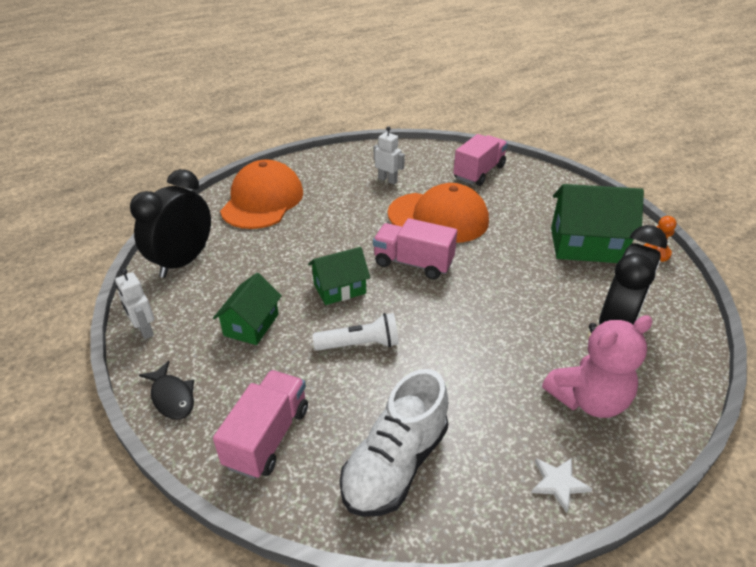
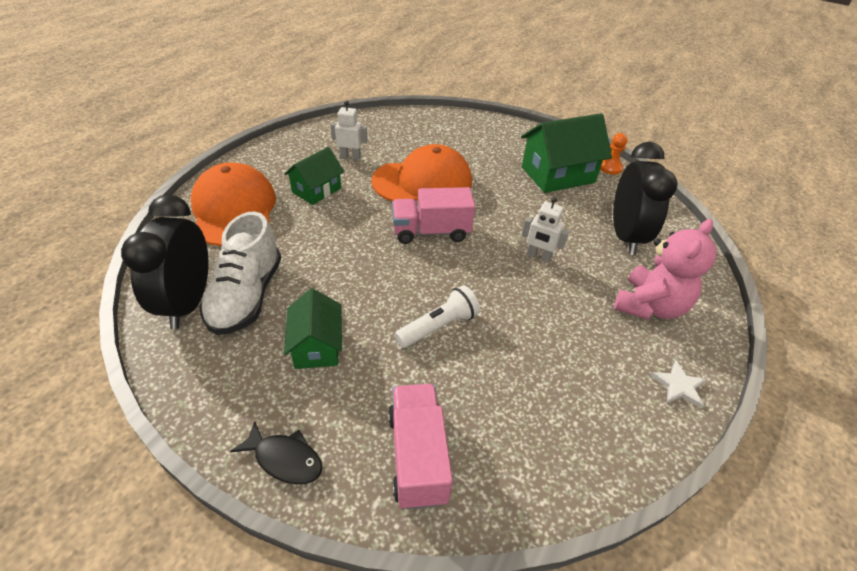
camera: 30 degrees left, 5 degrees up
(144, 330) = (196, 397): white robot -> white robot (538, 256)
(339, 288) = (380, 278): green house -> green house (316, 190)
(395, 464) = (550, 428): white shoe -> white shoe (246, 296)
(479, 172) = (428, 131): pink truck -> none

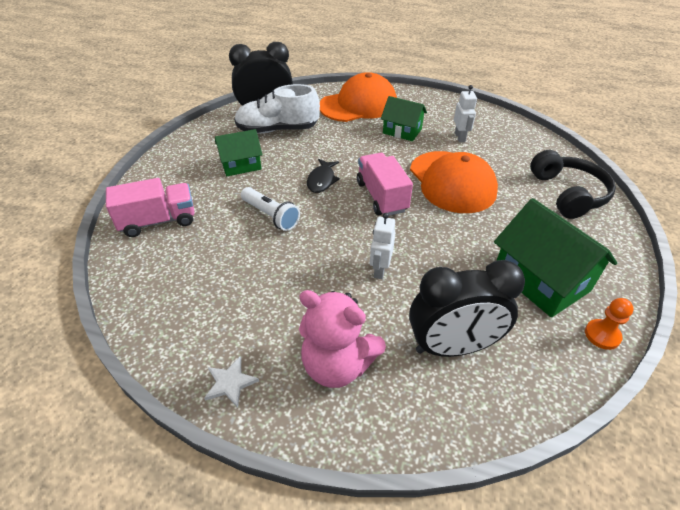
camera: 80 degrees right, 0 degrees up
(285, 459) = (158, 171): black fish -> black fish (322, 180)
(460, 130) = (568, 193): none -> black headphones

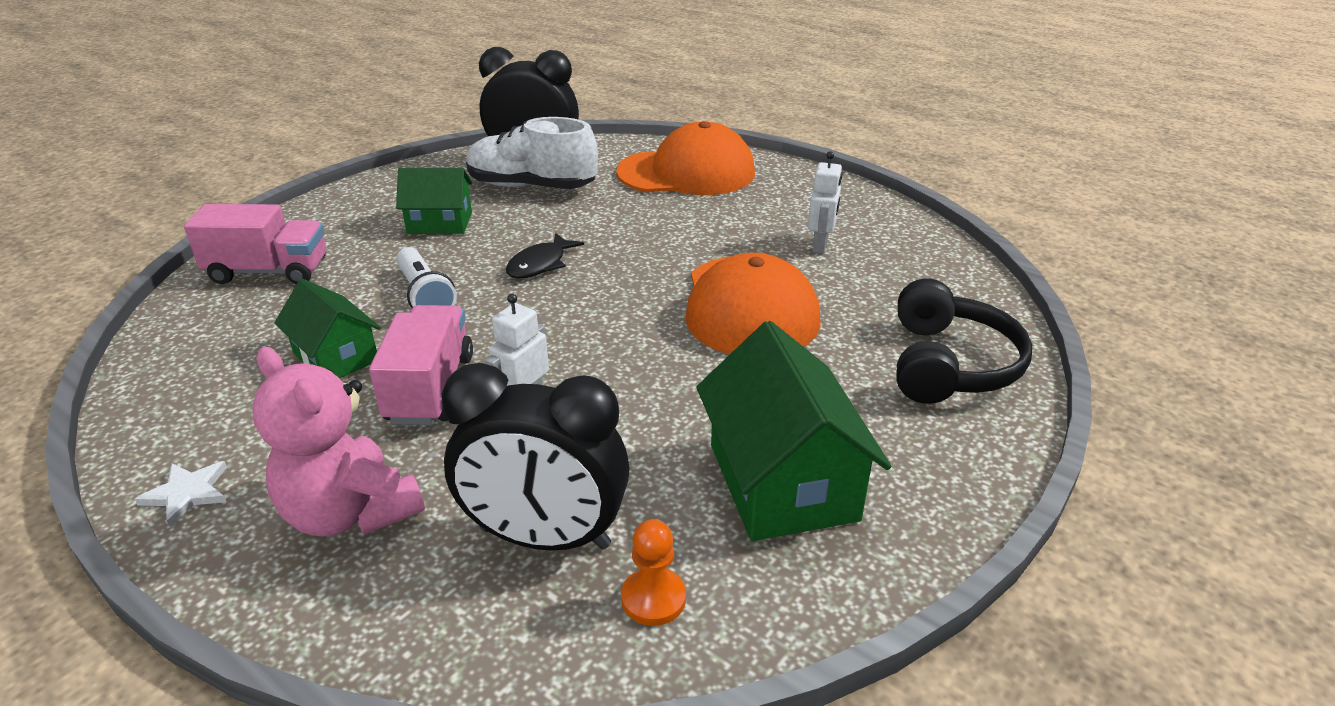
camera: 20 degrees right, 10 degrees down
(381, 196) = (614, 304): pink truck -> pink truck (430, 389)
(402, 131) = (727, 220): green house -> green house (336, 357)
(602, 335) = (823, 593): orange pawn -> orange pawn (653, 598)

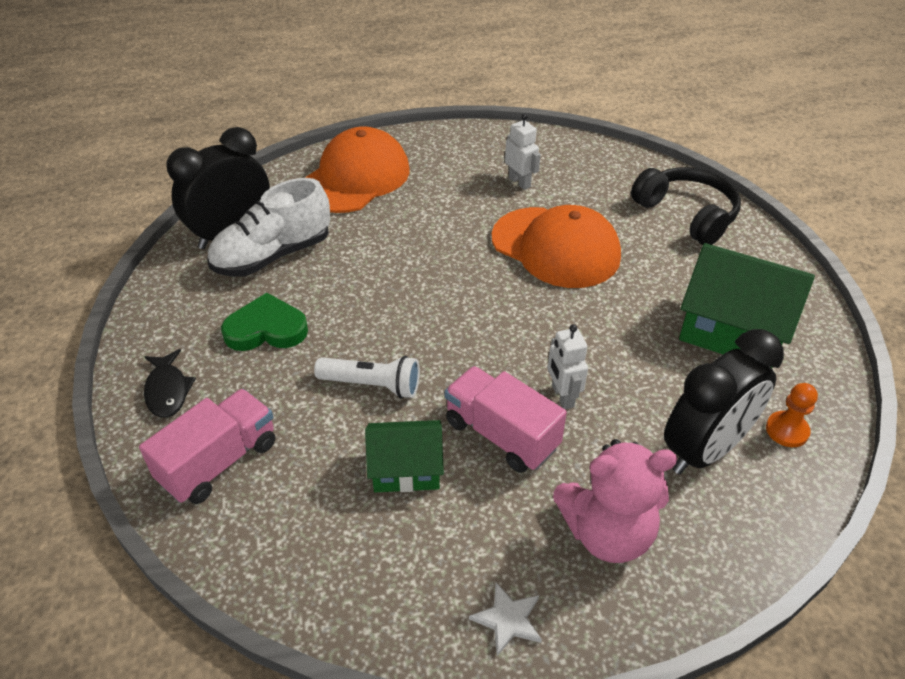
camera: 50 degrees left, 10 degrees up
(440, 223) = (266, 329): green house -> green heart
(540, 264) = (397, 308): black fish -> black fish (168, 391)

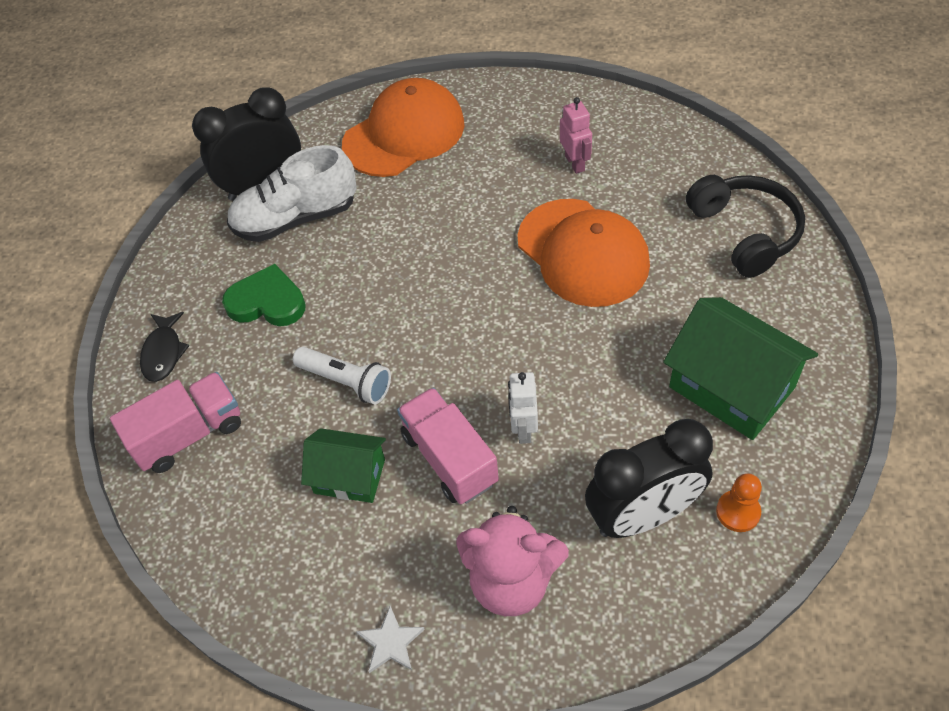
camera: 20 degrees right, 10 degrees up
(520, 182) = (575, 163): white robot -> pink robot

